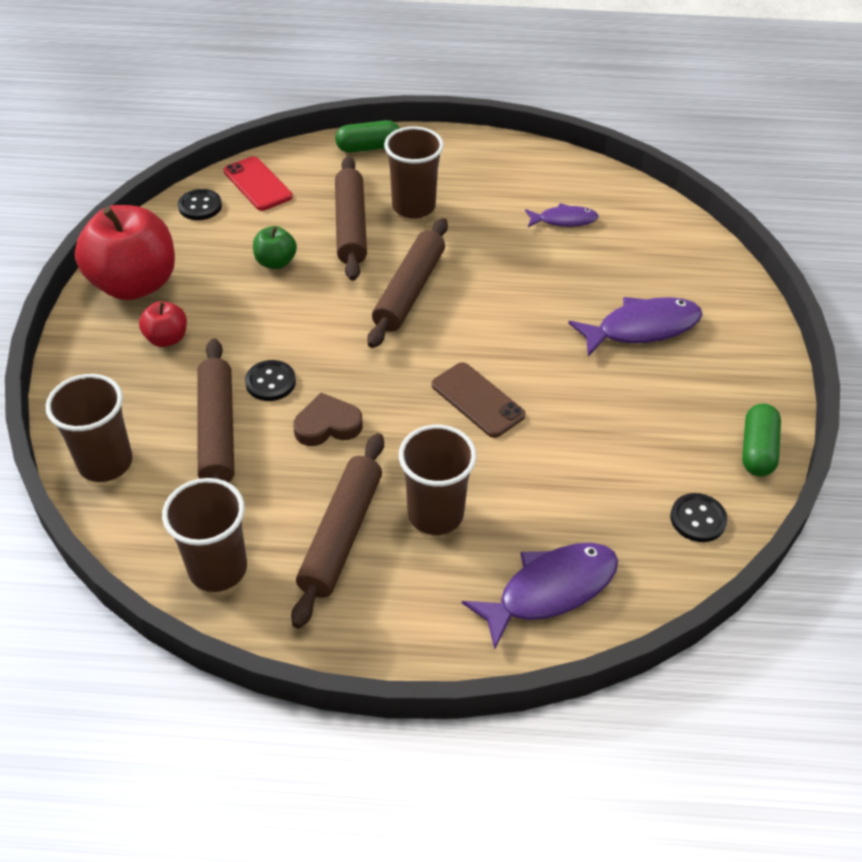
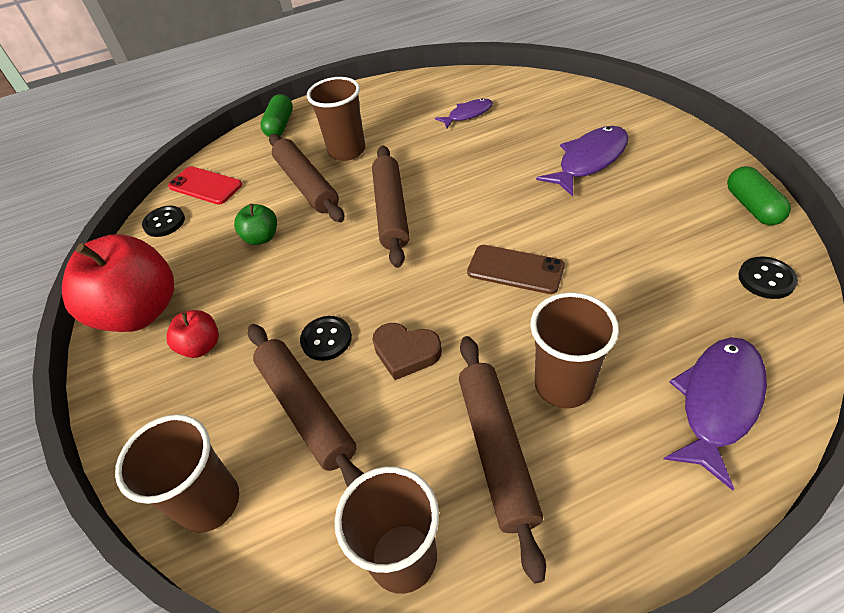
camera: 20 degrees left, 0 degrees up
(327, 425) = (406, 352): brown heart -> brown heart turned 120 degrees counterclockwise
(368, 147) = (280, 126): green capsule -> green capsule turned 45 degrees counterclockwise

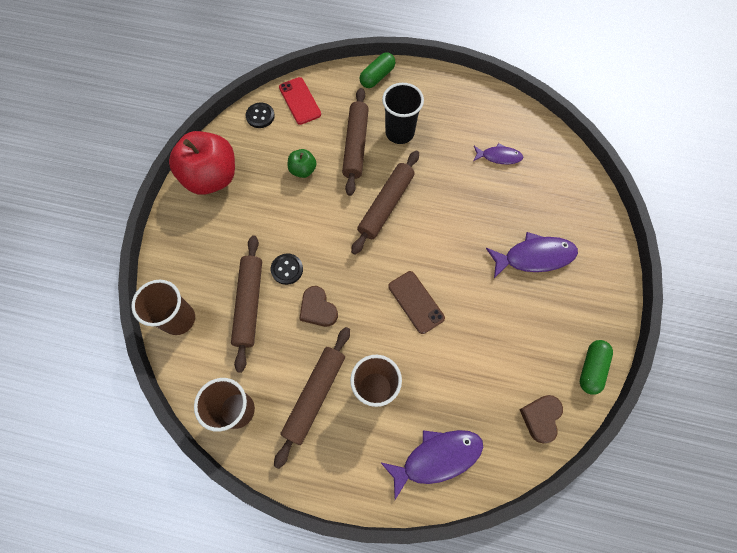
camera: 30 degrees right, 20 degrees up
(201, 346) = (226, 225): red apple -> none
(347, 151) = (399, 133): brown cup -> black cup
(766, 279) = (541, 418): black button -> brown heart

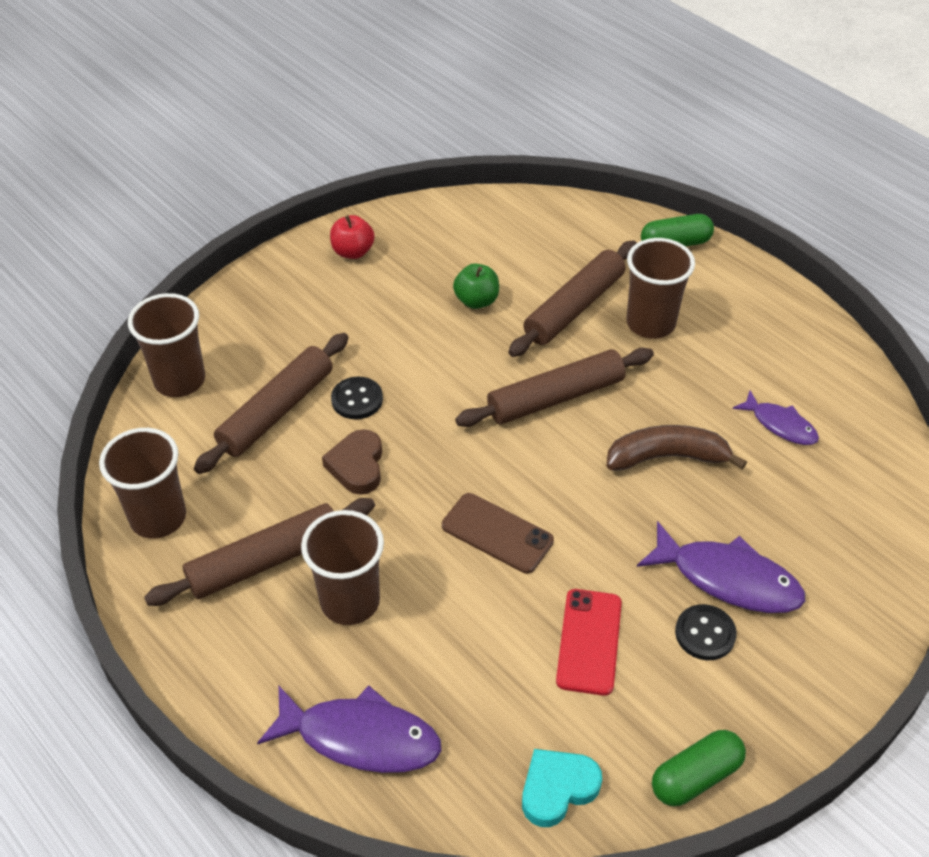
camera: 35 degrees right, 20 degrees down
(211, 177) = (353, 252): red apple -> red apple, size x0.47
(260, 116) = (473, 215): black button -> black button (705, 633)
(300, 101) = (541, 222): red phone -> red phone (589, 641)
(399, 133) = (650, 323): black cup -> brown cup
(416, 302) = (497, 533): brown phone -> brown phone turned 60 degrees counterclockwise
(462, 207) = (667, 457): none -> brown banana
(541, 418) = (557, 788): brown heart -> turquoise heart

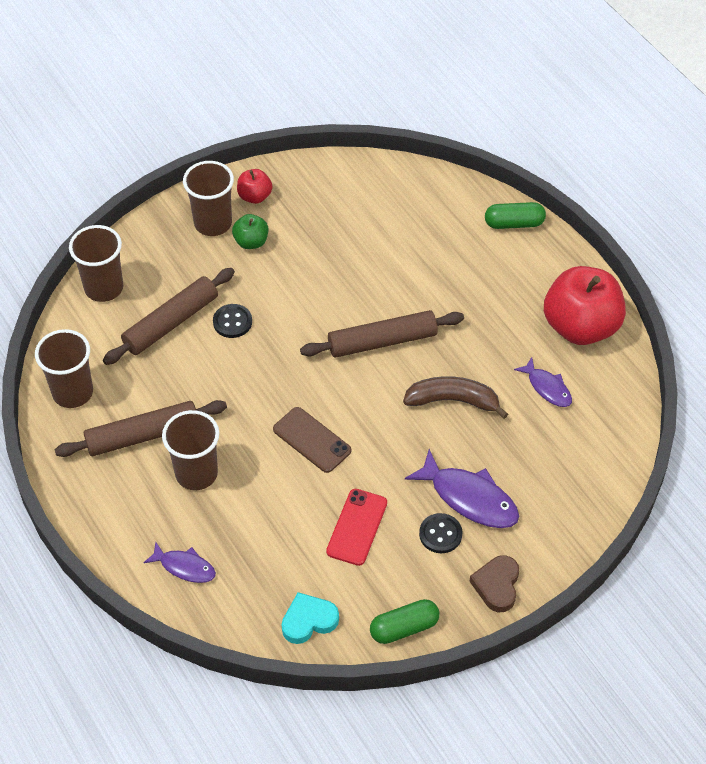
camera: 10 degrees right, 5 degrees up
(357, 465) = (222, 374): brown heart -> brown heart (497, 585)
(360, 737) = (184, 567): purple fish -> purple fish, size x0.60
(476, 301) = (342, 252): green apple -> green apple (251, 242)
(574, 307) = (417, 268): brown rolling pin -> none
(650, 323) = (473, 290): brown cup -> brown cup (213, 223)
(795, 348) = (580, 327): none -> red apple

